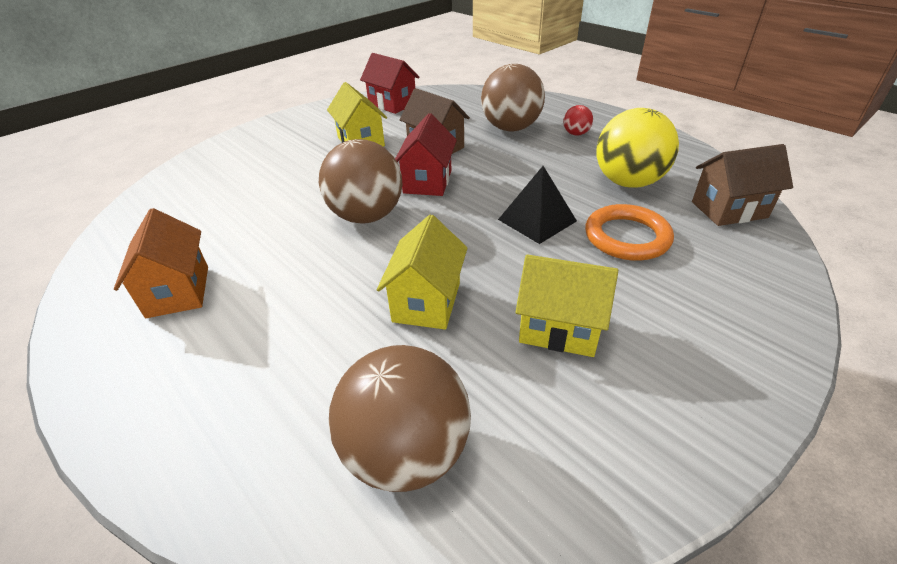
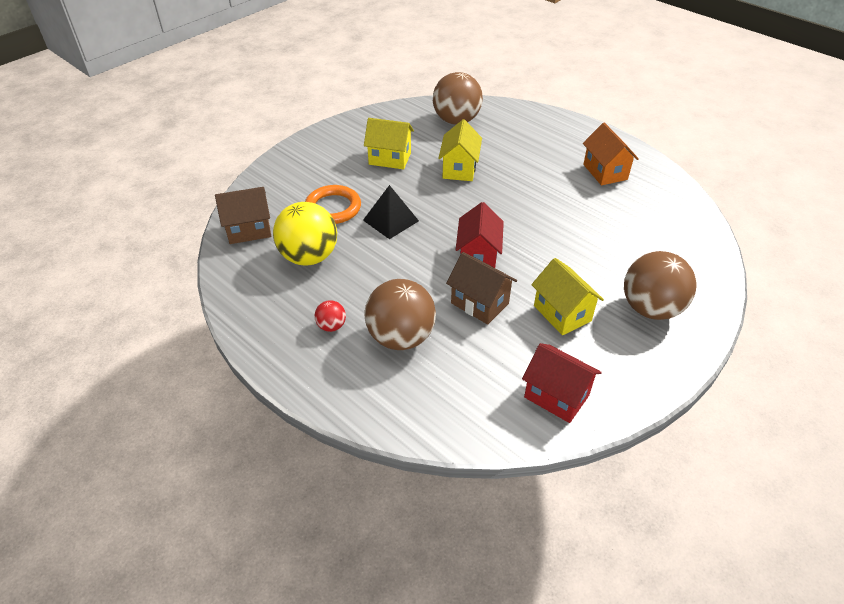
camera: 175 degrees right, 5 degrees up
(366, 216) = (516, 222): brown ball -> brown ball (650, 308)

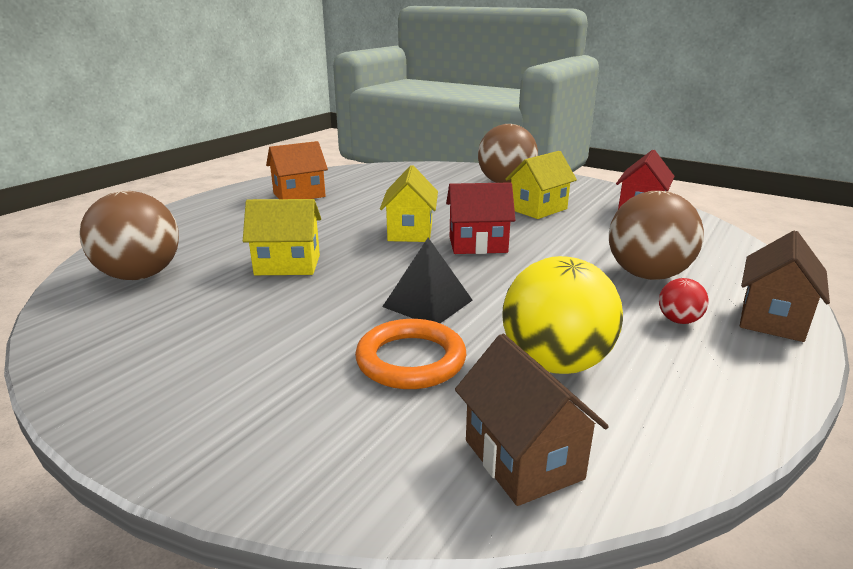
camera: 100 degrees left, 20 degrees down
(390, 158) = (249, 322): yellow house -> yellow house (410, 232)
(479, 303) = (555, 240): brown house -> brown house (772, 319)

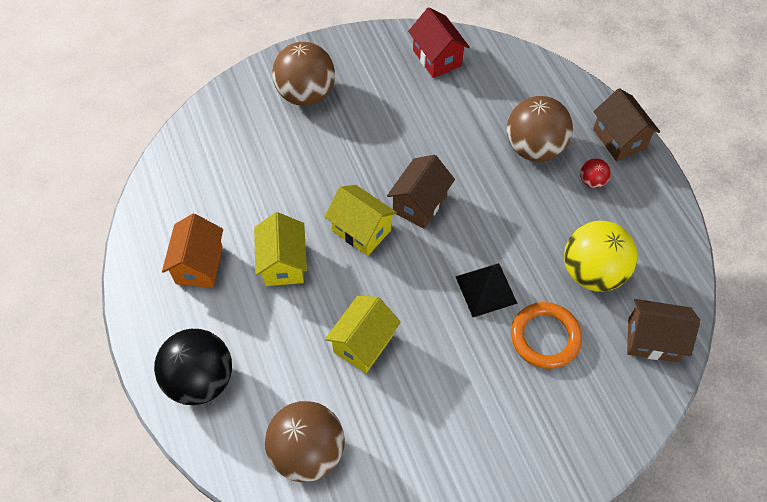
camera: 55 degrees left, 35 degrees up
(191, 221) = (200, 379): none -> black ball
(478, 245) = (419, 204): red house -> brown house
(538, 209) = (383, 117): yellow house -> yellow house (283, 263)

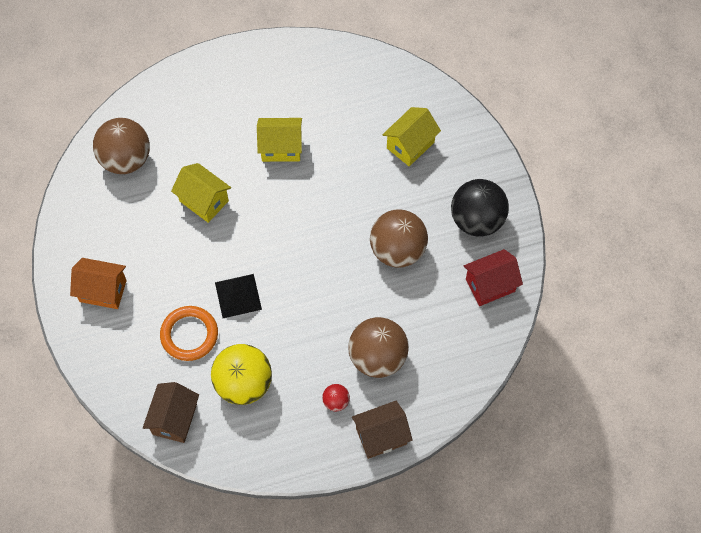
camera: 95 degrees right, 5 degrees up
(199, 265) = (287, 89): orange house -> orange house (103, 291)
(200, 379) = (191, 92): black ball -> black ball (477, 220)
(306, 94) = (453, 171): brown ball -> brown ball (397, 250)
(361, 230) = (305, 206): yellow house -> yellow house (410, 145)
(419, 204) = (326, 253): brown house -> none

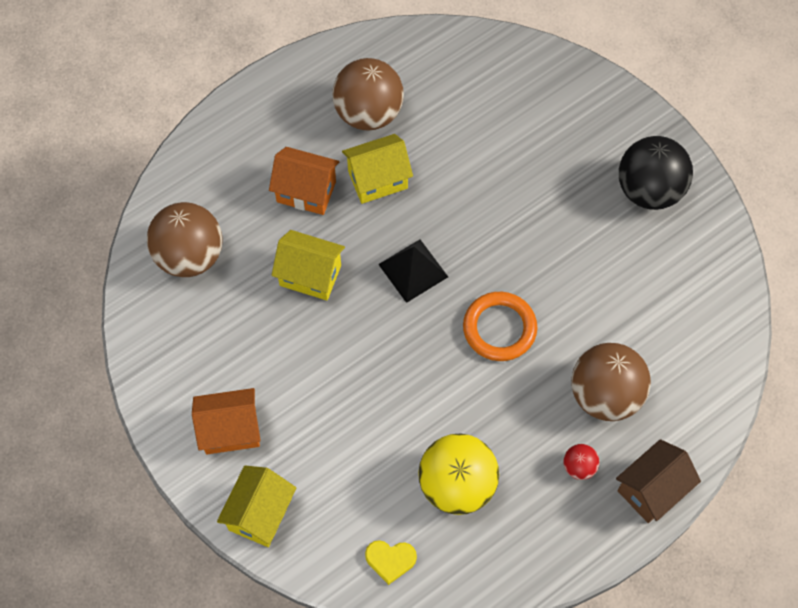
camera: 20 degrees left, 0 degrees up
(174, 419) = (390, 560): brown house -> yellow heart
(189, 335) = (363, 447): orange ring -> orange ring (499, 328)
(226, 140) = (306, 191): none -> orange house
(238, 295) = (403, 378): black pyramid -> black pyramid (413, 270)
(397, 250) = (572, 257): brown ball -> brown ball (368, 113)
(410, 145) = (531, 126): yellow house -> yellow house (260, 514)
(490, 285) = (698, 262): red house -> none

